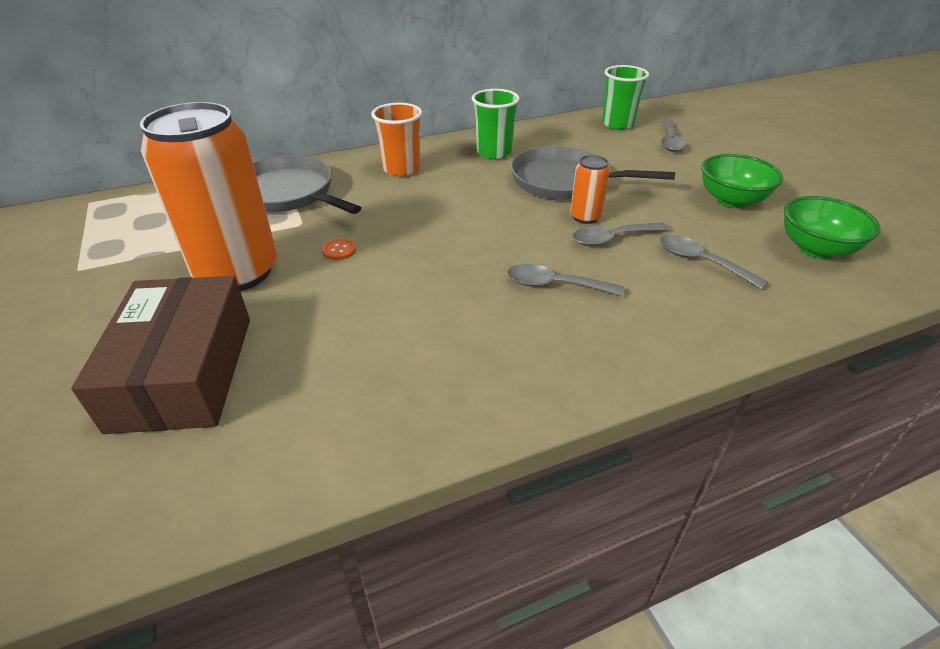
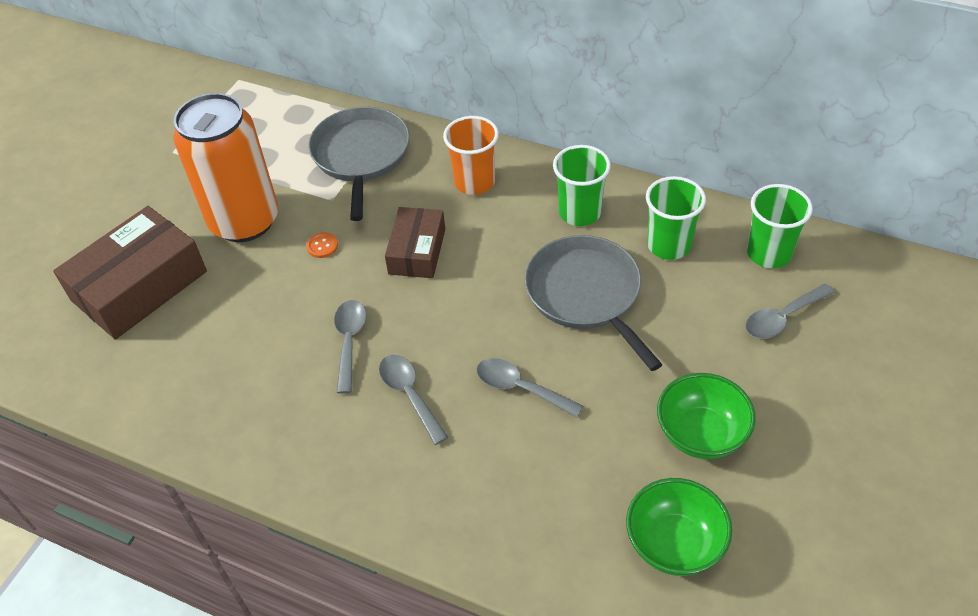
camera: 50 degrees right, 10 degrees up
(421, 216) = (417, 251): none -> brown box
(566, 143) = (669, 245): none -> green cup
(585, 217) = (536, 348): orange can -> none
(701, 262) = (549, 468): grey spoon -> grey spoon (349, 341)

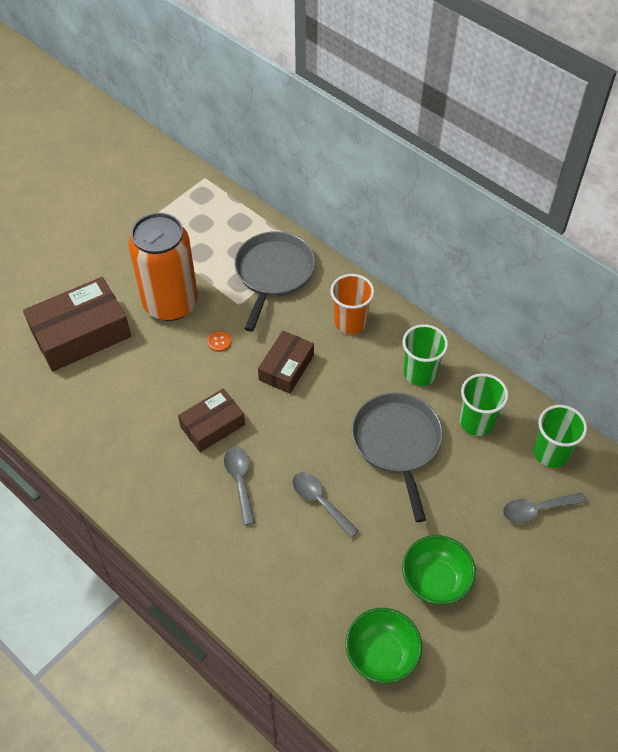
camera: 15 degrees right, 5 degrees up
(349, 341) = (212, 425): grey spoon -> brown box

